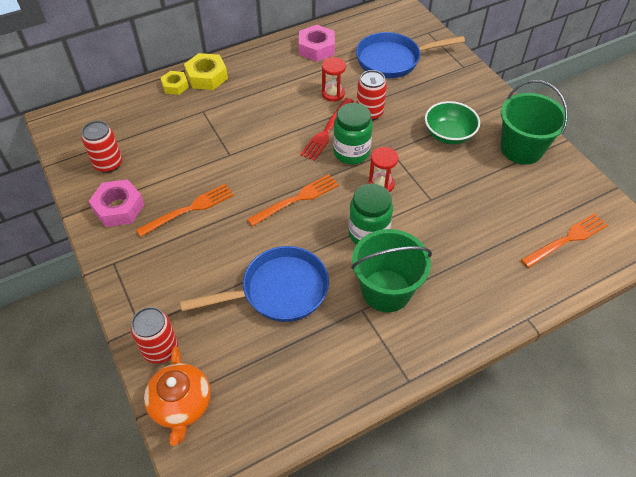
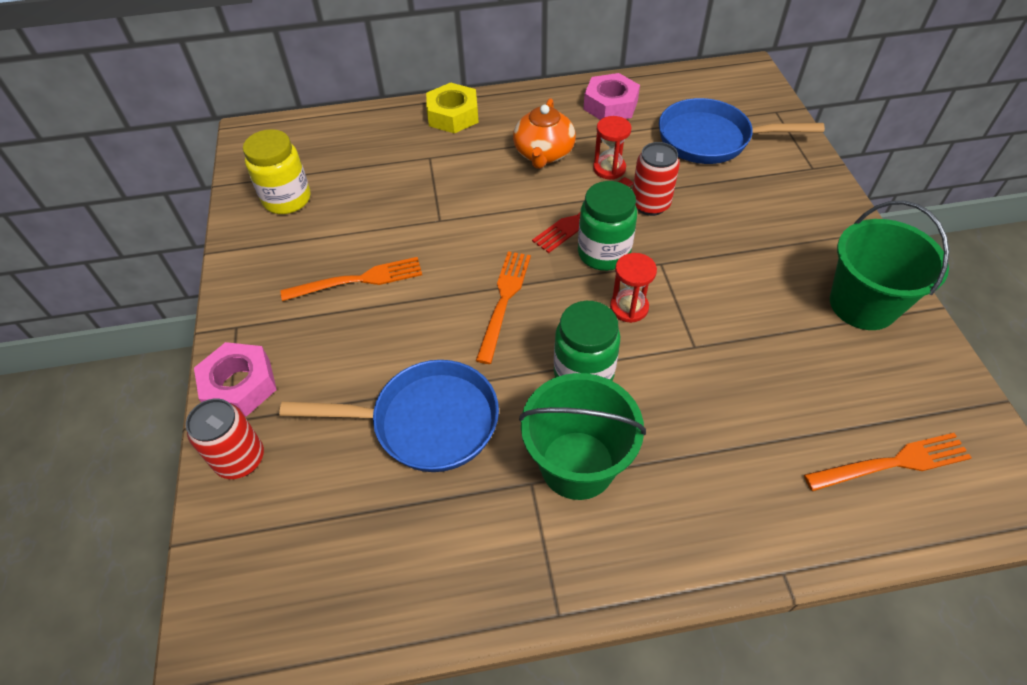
camera: 20 degrees right, 0 degrees up
(108, 164) = (287, 199): red can -> yellow jar
(119, 208) = (274, 257): pink nut -> pink nut (240, 385)
(175, 86) = (409, 119): yellow nut -> none
(181, 405) = (231, 546): orange teapot -> orange teapot (543, 154)
(297, 199) = (504, 300): orange fork -> orange fork turned 60 degrees counterclockwise
(448, 134) = (756, 259): green bowl -> none

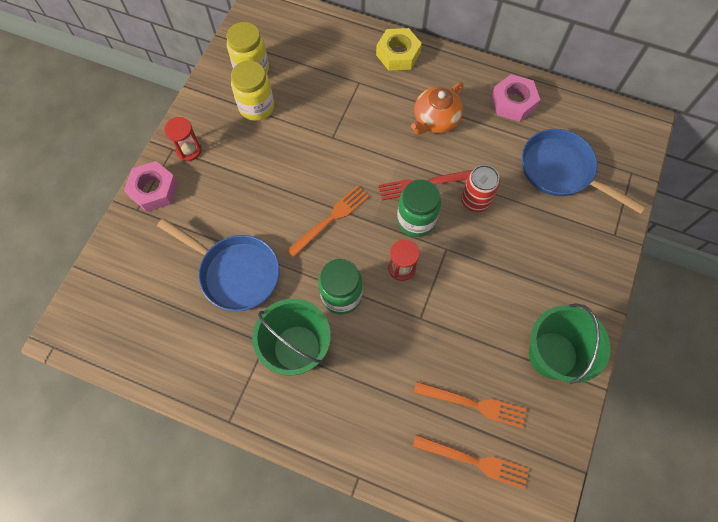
camera: 30 degrees right, 15 degrees up
(240, 459) = (130, 236): red can -> none
(321, 232) = (256, 107): none -> yellow jar
(359, 280) = (258, 155): orange fork -> orange fork (475, 404)
(609, 169) = (470, 156): red hourglass -> red hourglass (189, 150)

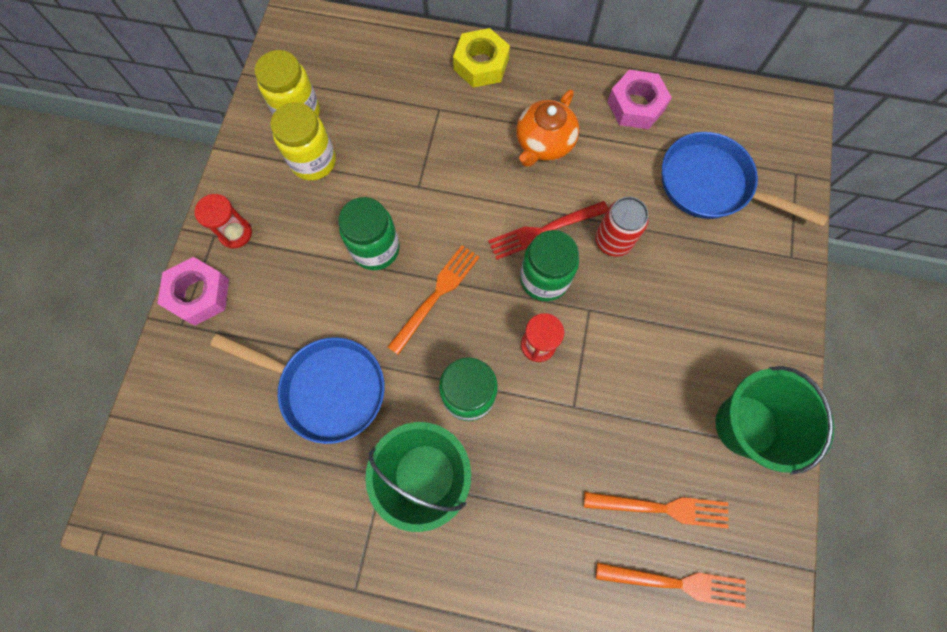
camera: 10 degrees left, 5 degrees up
(291, 178) = (375, 249): none -> green jar

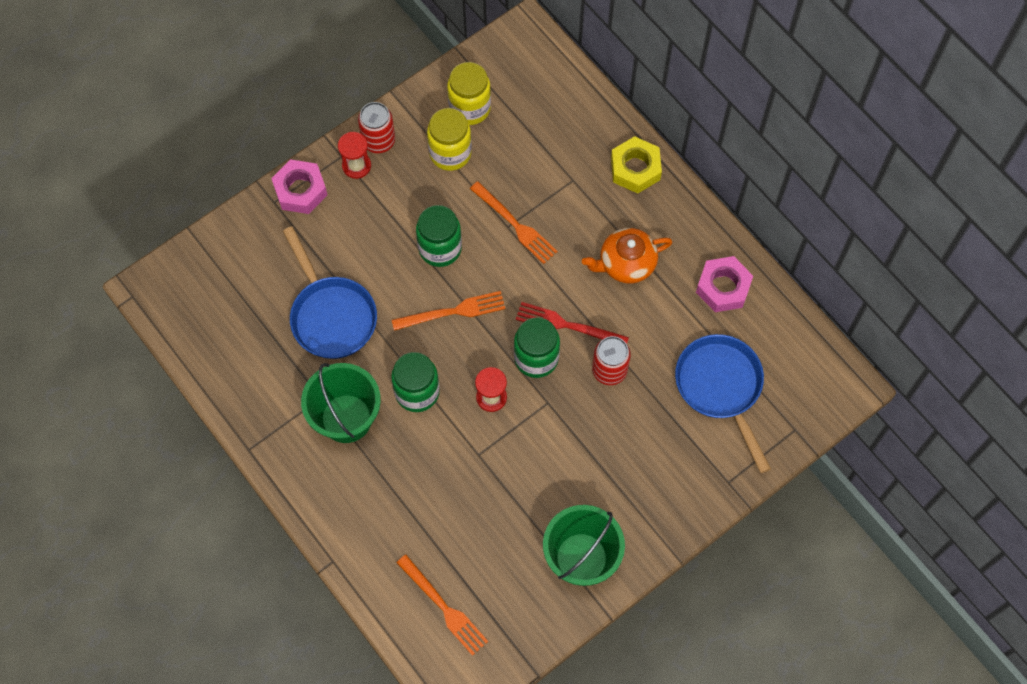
camera: 40 degrees right, 5 degrees down
(238, 197) = (378, 141): none -> red can
(663, 508) = (477, 560): orange fork -> orange fork (516, 225)

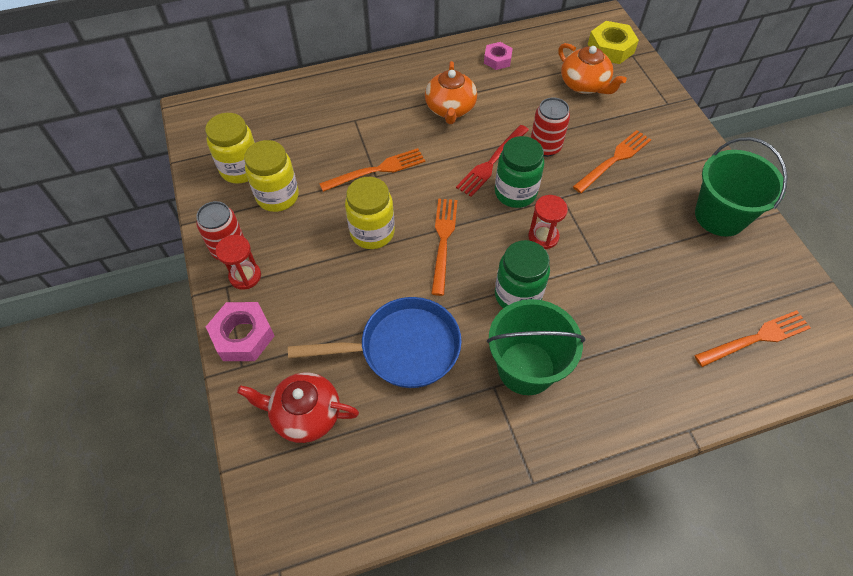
camera: 70 degrees left, 10 degrees down
(249, 265) = (305, 414): none -> red teapot
(440, 248) = (372, 232): green jar -> yellow jar
(619, 442) = (614, 159): none -> orange fork
(635, 169) = (366, 79): yellow nut -> yellow nut (610, 48)
(721, 388) = (584, 85): blue pan -> orange teapot
(723, 287) = (497, 59): pink nut -> pink nut, size x0.64

